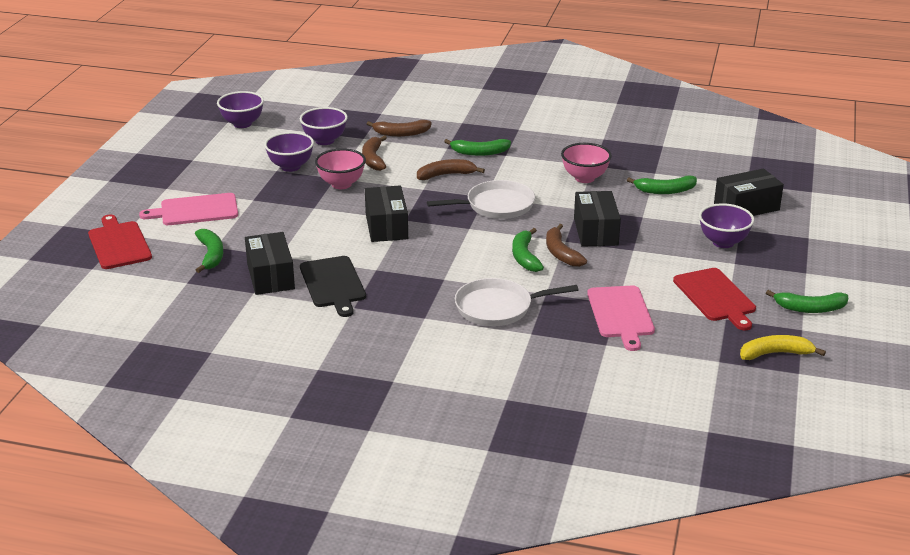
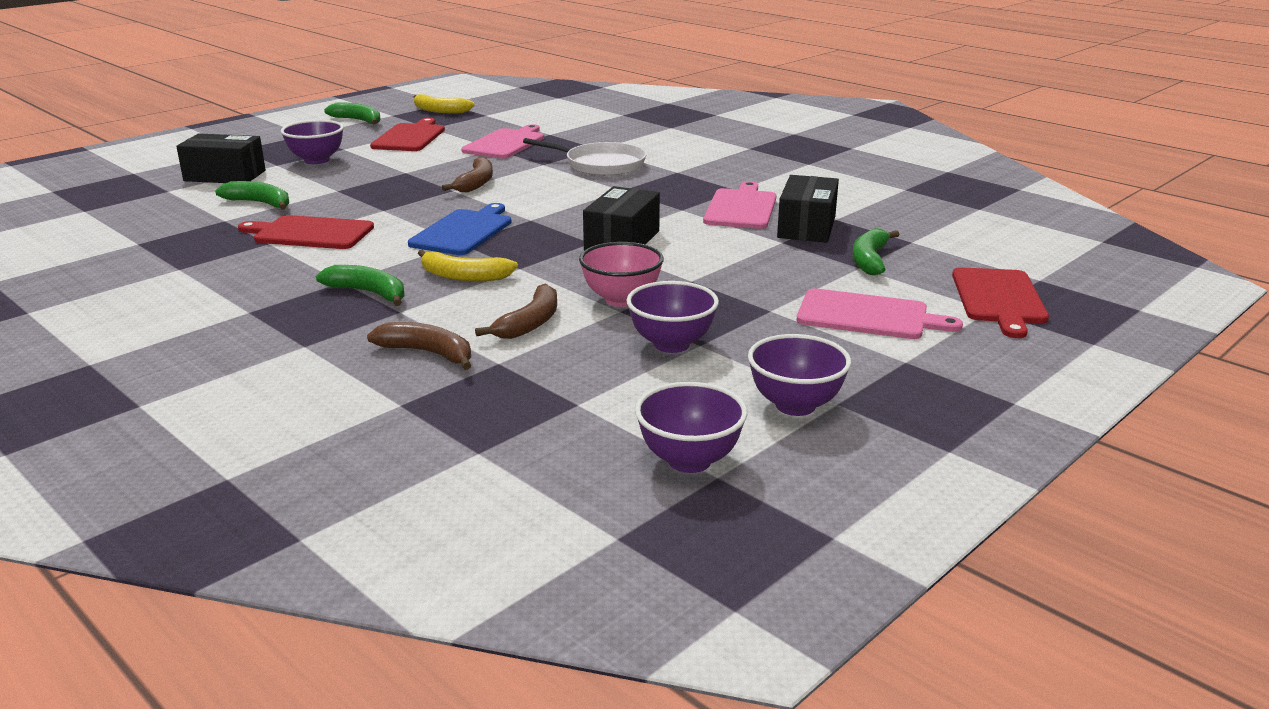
camera: 150 degrees left, 5 degrees down
(324, 141) = (568, 375): purple bowl -> purple bowl (795, 405)
(333, 284) = (741, 208): black cutting board -> pink cutting board
(446, 175) = (464, 276): brown banana -> yellow banana
(496, 205) = (463, 231): white pan -> blue cutting board
(525, 257) = (516, 188): green banana -> none
(584, 178) = (310, 233): pink bowl -> red cutting board
(595, 231) = (408, 190): black box -> none

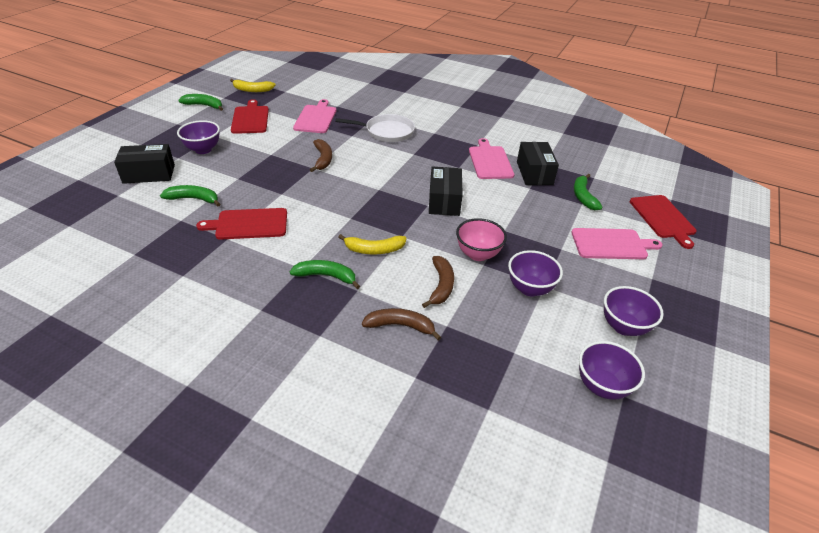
camera: 20 degrees left, 15 degrees up
(463, 231) = (346, 207): blue cutting board -> none

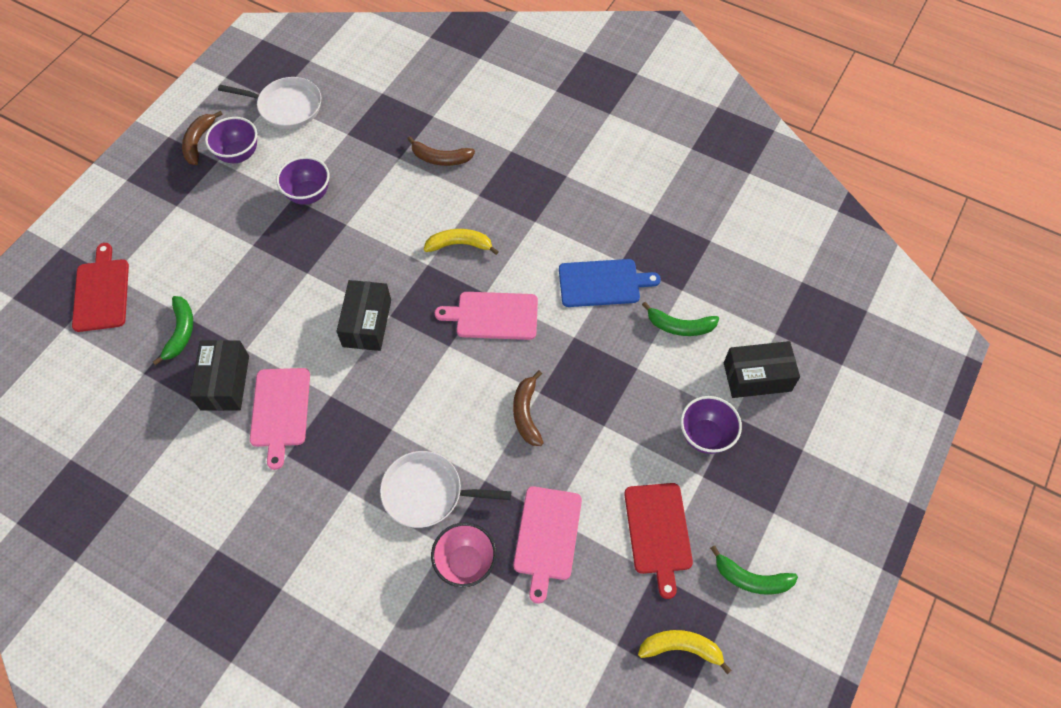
camera: 175 degrees left, 20 degrees up
(249, 224) = (602, 283): red cutting board -> blue cutting board
(326, 276) = (509, 211): green banana -> none
(441, 286) = (396, 199): brown banana -> brown banana (198, 142)
(478, 254) = (348, 237): pink bowl -> pink bowl (466, 563)
(602, 386) = (287, 106): purple bowl -> white pan
(611, 244) = (191, 251): pink cutting board -> pink cutting board (493, 316)

